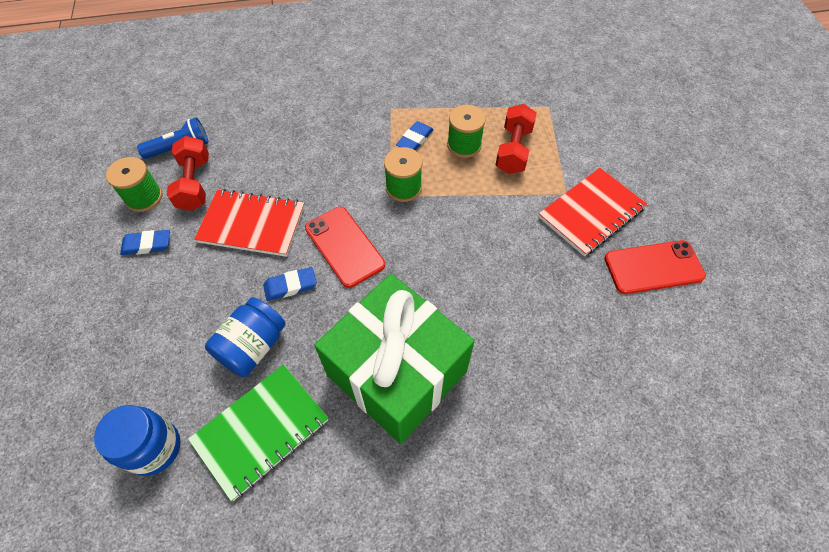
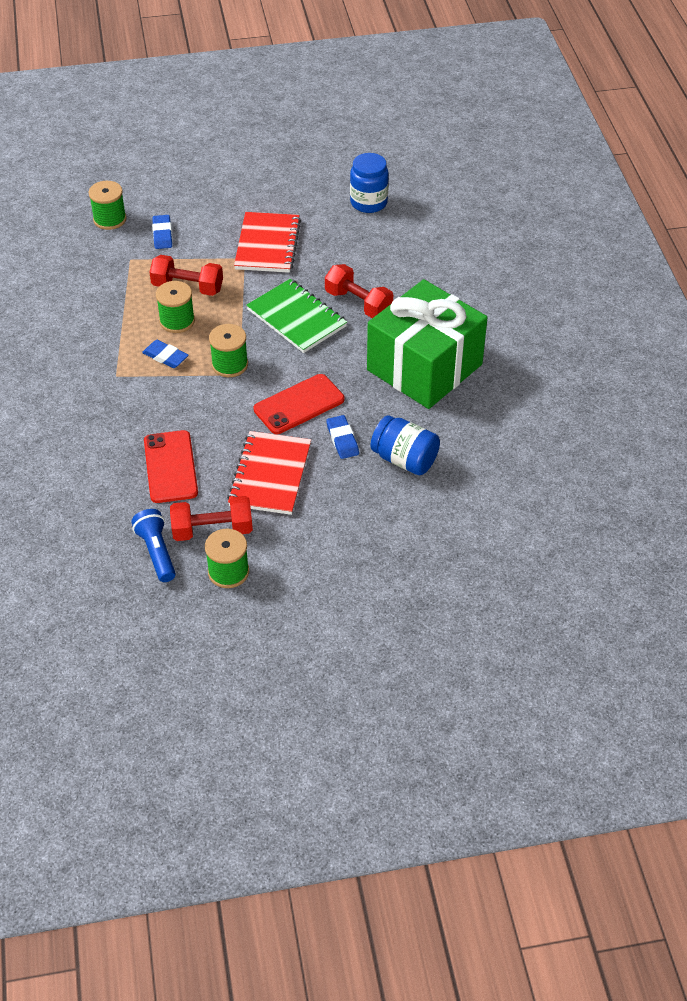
camera: 90 degrees left, 10 degrees down
(147, 245) = (292, 556): blue eraser -> blue eraser (162, 234)
(154, 448) = (498, 511): blue jar -> blue jar (368, 202)
(261, 431) = (478, 446): green notebook -> green notebook (297, 318)
(503, 302) = (358, 303): none -> red dumbbell
(591, 213) = (268, 245): red notebook -> red notebook turned 45 degrees clockwise
(604, 88) = (110, 219): none -> green spool
(653, 267) = (325, 217): red phone -> red phone (170, 467)

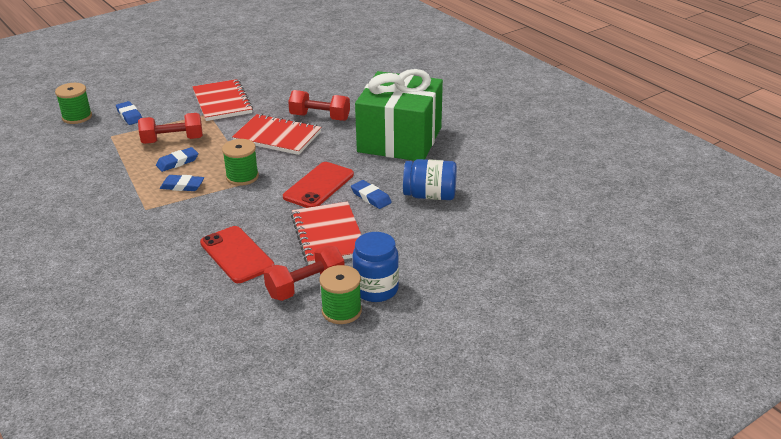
camera: 25 degrees left, 15 degrees down
(156, 552) = (265, 317): blue flashlight -> none
(177, 321) = (177, 162): green spool -> blue eraser
(297, 318) = (277, 137): green notebook -> red notebook
(368, 202) = (284, 64): blue jar -> blue jar (376, 289)

